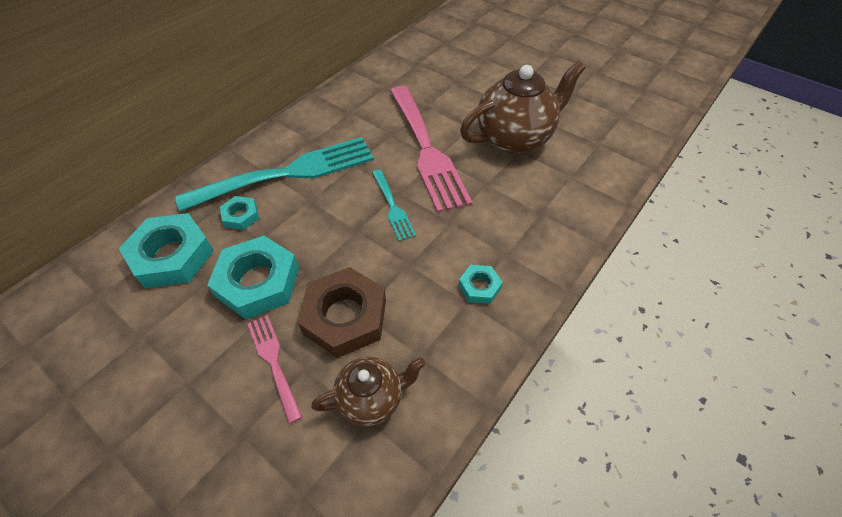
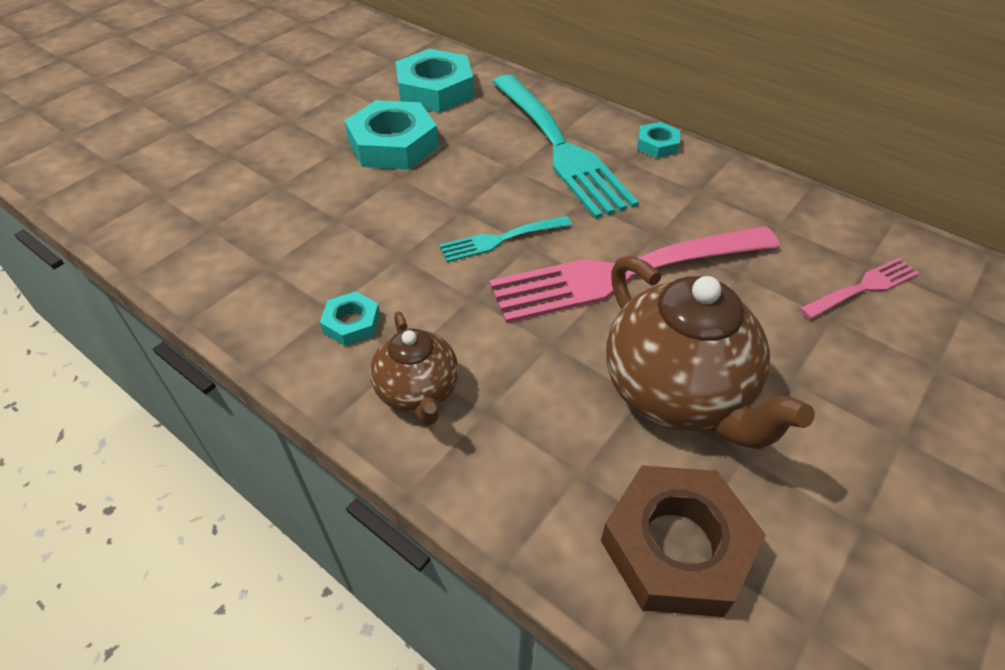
camera: 90 degrees right, 5 degrees down
(241, 216) = (488, 122): turquoise nut -> turquoise nut (657, 145)
(274, 362) = (294, 164): pink fork -> pink fork (863, 288)
(345, 317) = (334, 207): brown nut -> brown nut (676, 546)
(372, 398) = (231, 230): brown teapot -> brown teapot (418, 392)

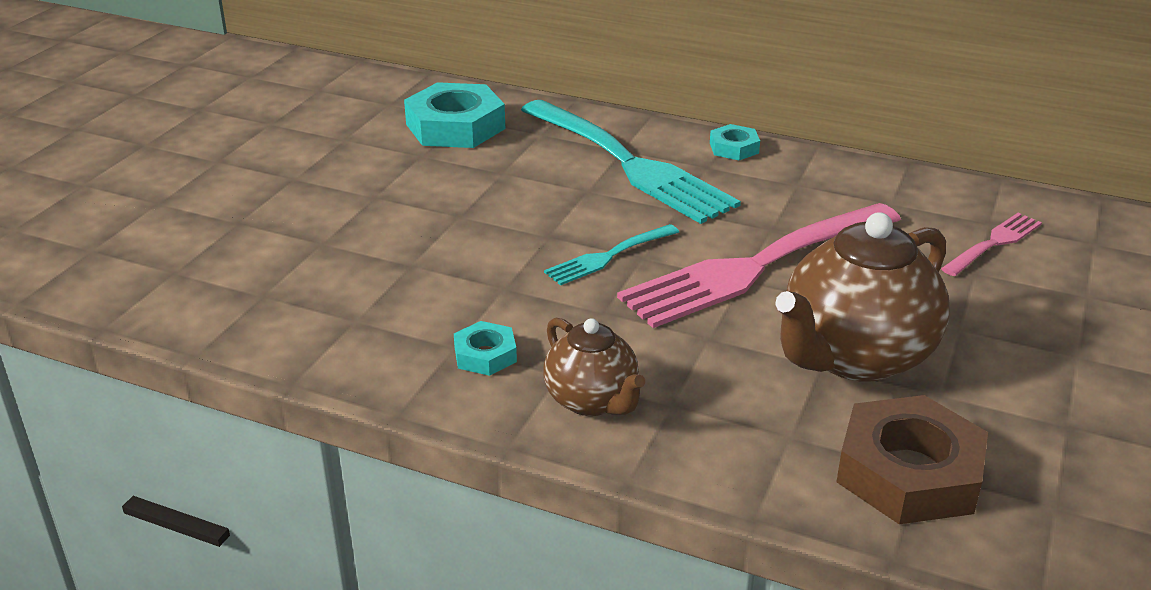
camera: 15 degrees left, 15 degrees down
(393, 144) = (436, 186): turquoise nut -> none
(677, 393) = (854, 357): brown teapot -> brown teapot turned 90 degrees clockwise

